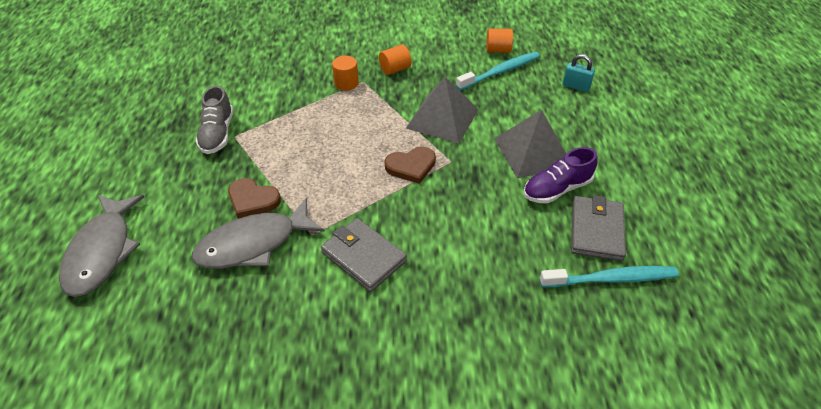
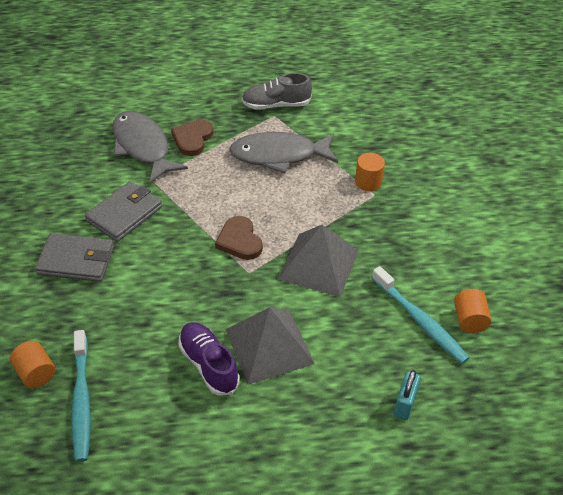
camera: 85 degrees right, 0 degrees up
(102, 252) = (140, 72): grey fish -> grey fish (279, 155)
(395, 69) = (403, 220): orange cylinder -> orange cylinder (36, 373)
(596, 231) = (146, 396): grey wallet -> grey wallet (76, 260)

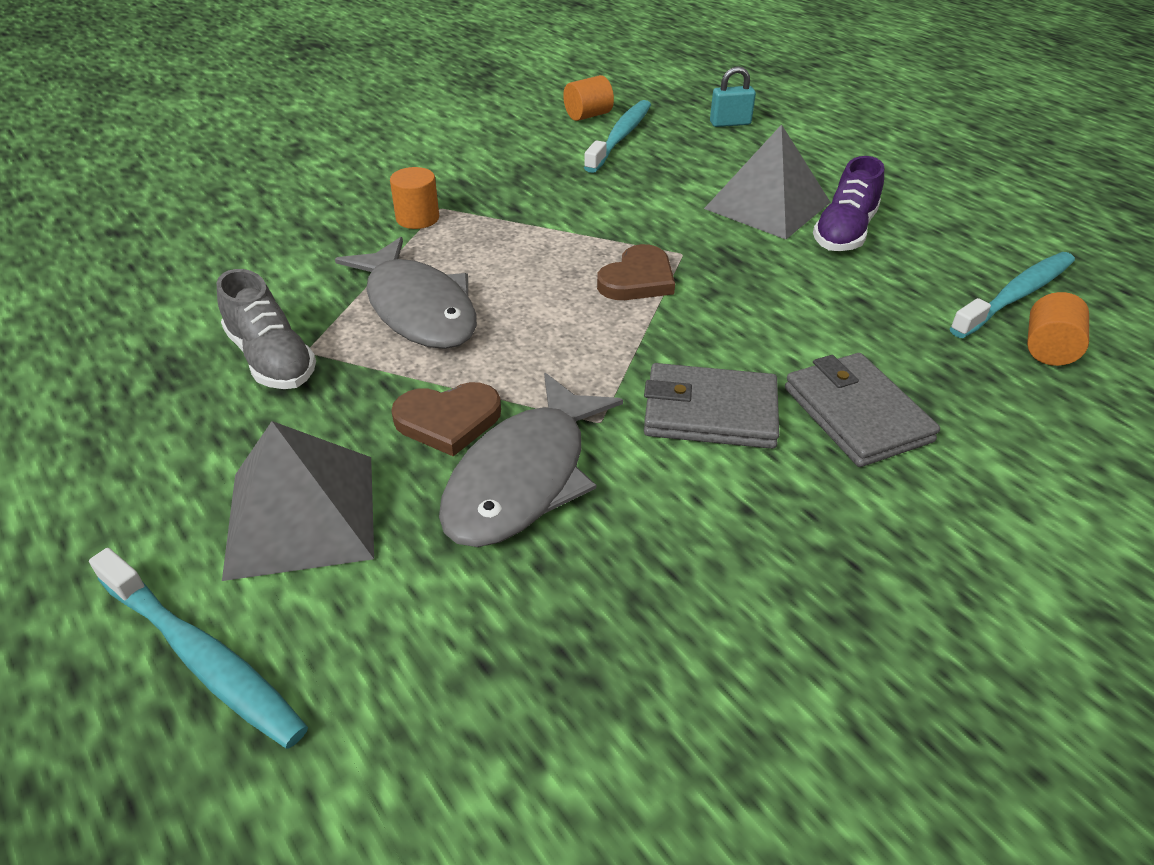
camera: 120 degrees left, 5 degrees down
(138, 63) = (202, 657): none -> turquoise toothbrush
(318, 264) = (610, 211): grey pyramid -> grey pyramid (301, 515)

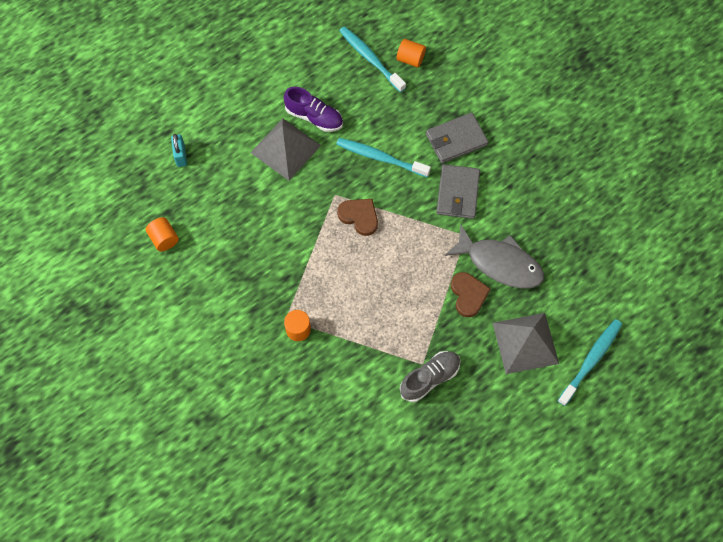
camera: 90 degrees left, 25 degrees up
(418, 308) = (387, 317): grey fish -> none
(620, 137) = (197, 220): turquoise toothbrush -> turquoise toothbrush (380, 158)

